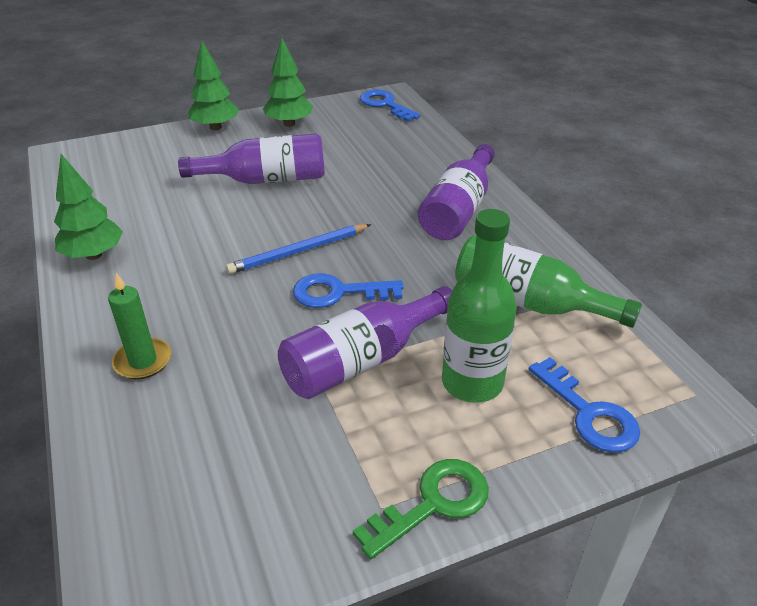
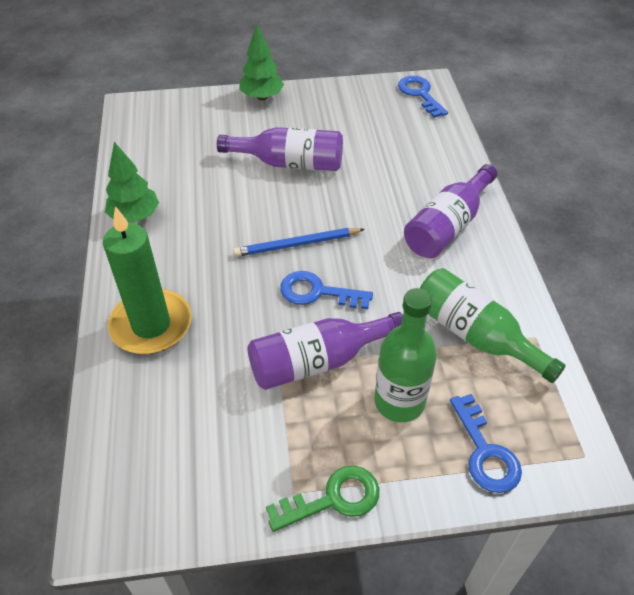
camera: 15 degrees right, 10 degrees up
(143, 361) = (151, 325): green candle -> green candle, size x1.82
(289, 124) = (326, 103): green tree -> none

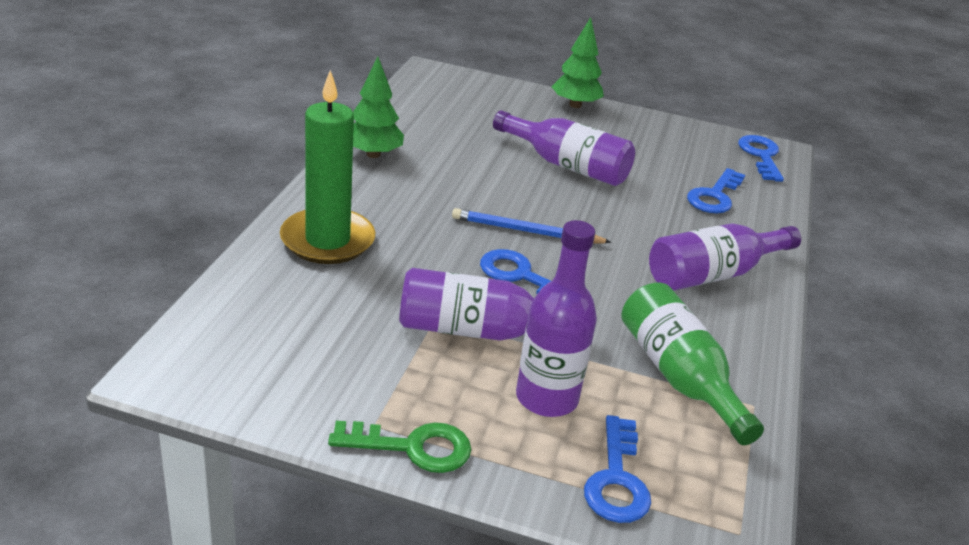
camera: 20 degrees right, 15 degrees down
(399, 401) = (546, 398): green bottle -> purple bottle
(409, 148) = (714, 196): none -> blue key

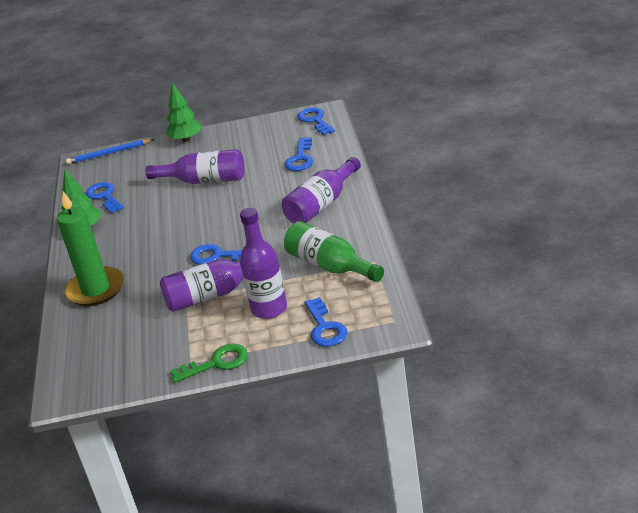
camera: 15 degrees left, 0 degrees up
(427, 127) = (104, 196): none -> blue key
(526, 231) = (205, 230): blue pencil -> blue pencil (109, 153)

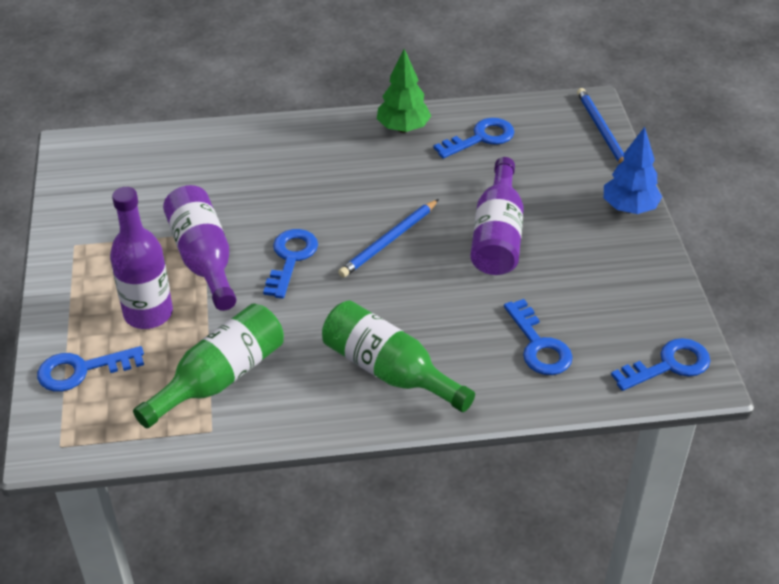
camera: 85 degrees right, 10 degrees up
(96, 289) = (260, 152): green candle -> none
(186, 139) = (629, 208): green tree -> blue tree
(205, 219) = (389, 241): none -> blue pencil
(216, 363) = (62, 267): green key -> none
(300, 158) = (538, 345): blue key -> blue key turned 120 degrees counterclockwise
(322, 204) = (389, 371): purple bottle -> green bottle

